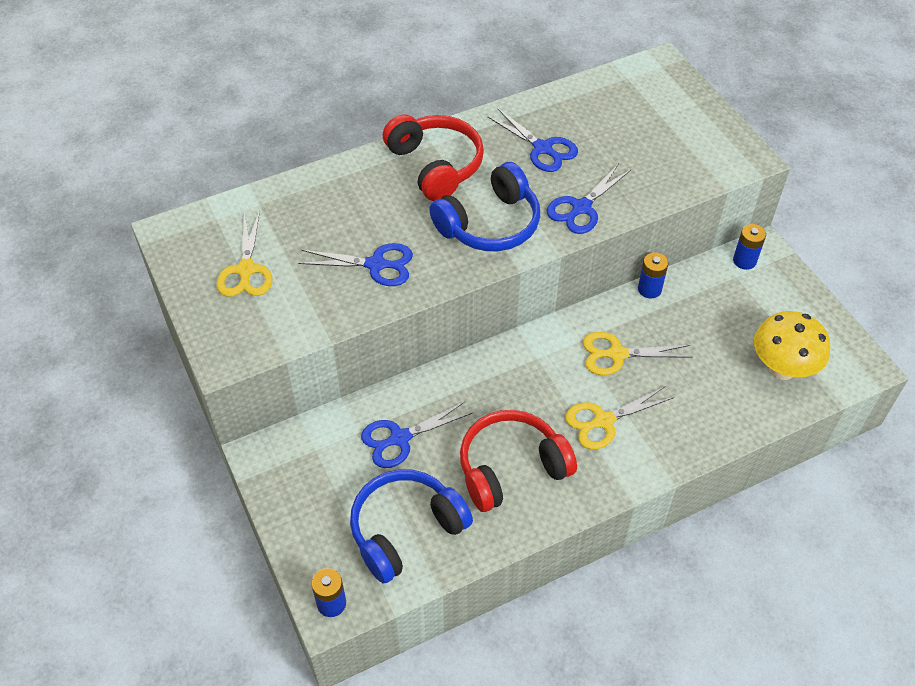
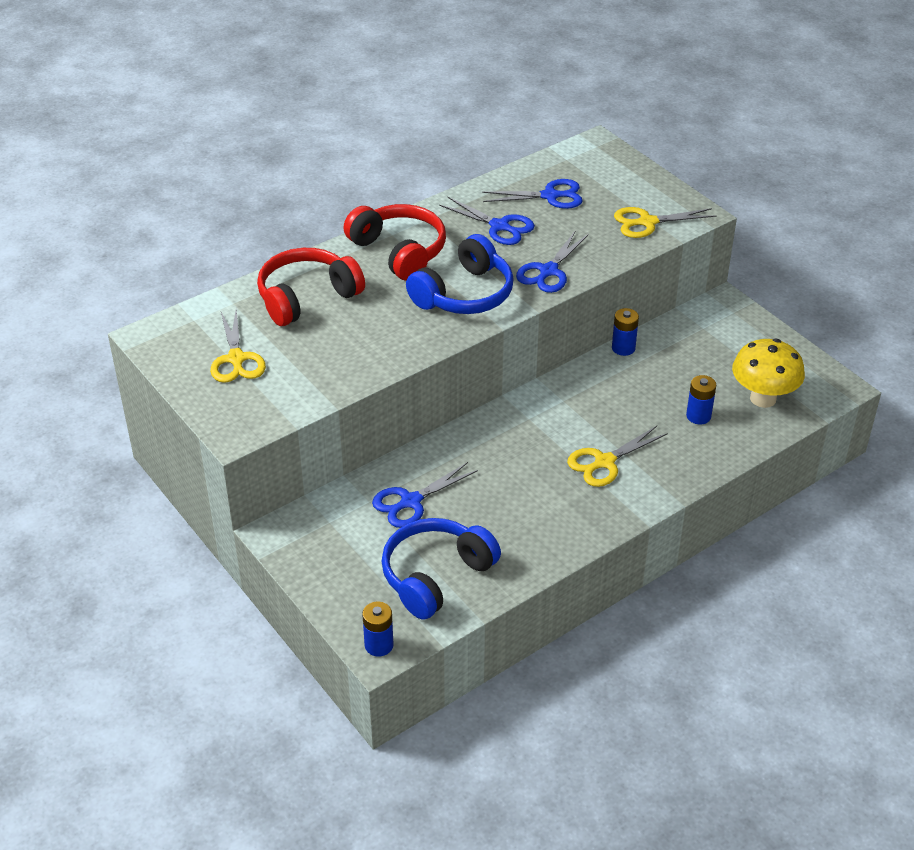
camera: 10 degrees left, 10 degrees down
(376, 265) = (363, 340): blue scissors -> blue scissors (550, 196)
(511, 468) = (525, 512): red headphones -> red headphones (307, 297)
(616, 354) = (604, 406): yellow scissors -> yellow scissors (647, 222)
(744, 261) = (708, 314): blue battery -> blue battery (698, 416)

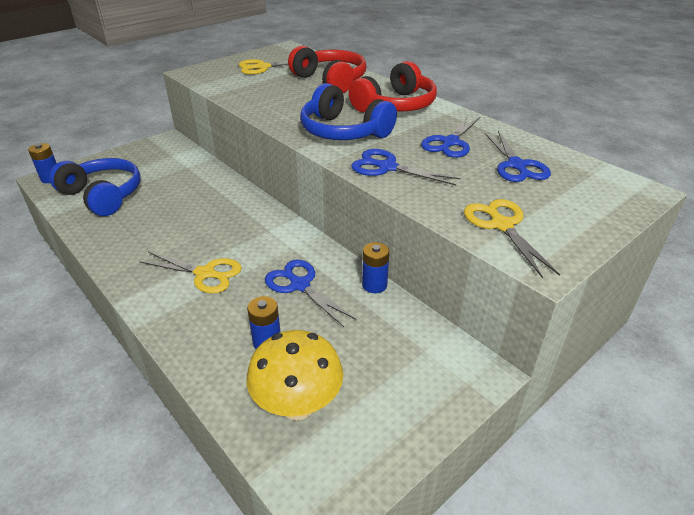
camera: 85 degrees right, 5 degrees down
(410, 502) = (181, 182): blue scissors -> blue scissors (299, 285)
(604, 462) = (205, 274): yellow scissors -> yellow scissors turned 150 degrees clockwise

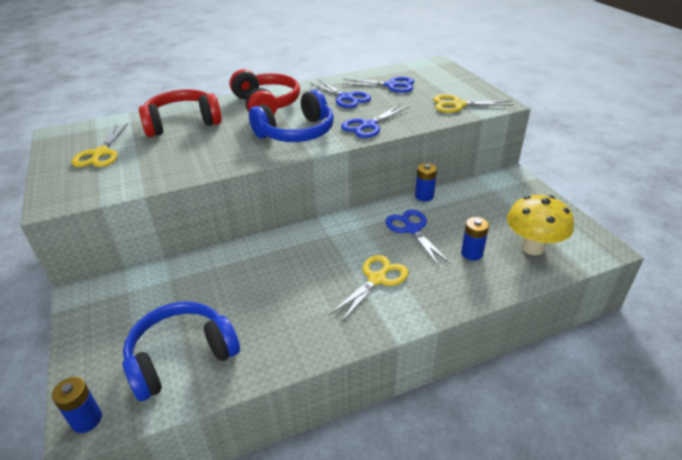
camera: 70 degrees left, 0 degrees up
(299, 285) = (412, 229): blue scissors -> blue scissors turned 90 degrees clockwise

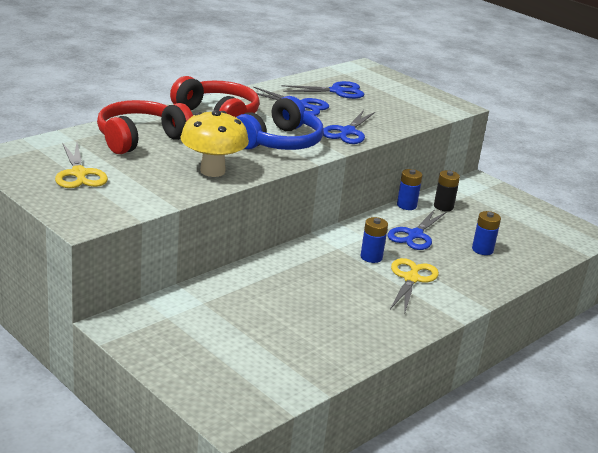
camera: 25 degrees left, 10 degrees down
(86, 420) = (229, 414): blue battery -> blue battery (371, 257)
(181, 357) = (276, 359): blue headphones -> none
(412, 229) = (414, 235): blue scissors -> blue scissors turned 105 degrees counterclockwise
(457, 105) = (419, 109): yellow scissors -> none
(460, 200) = (443, 206): none -> black battery
(532, 247) = (531, 240): yellow mushroom -> yellow mushroom (212, 171)

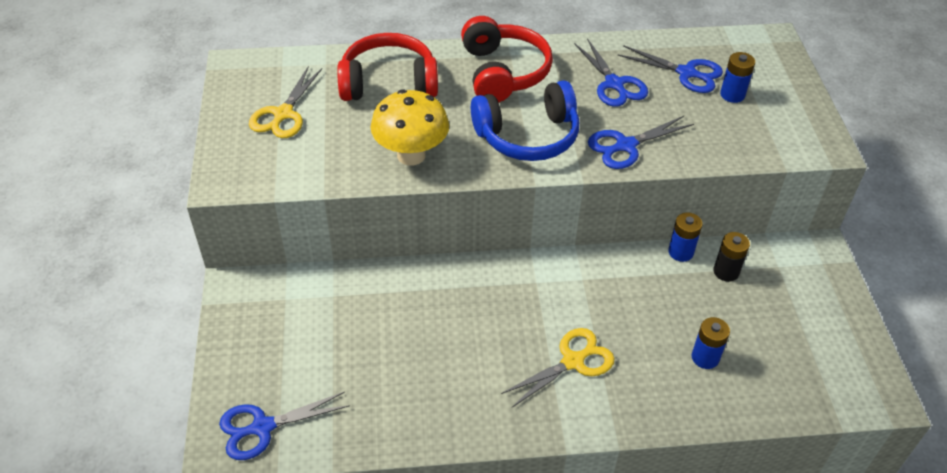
camera: 40 degrees right, 20 degrees up
(371, 257) = (559, 311): blue battery -> blue battery (732, 95)
(414, 235) = (643, 300): blue scissors -> blue scissors (262, 427)

